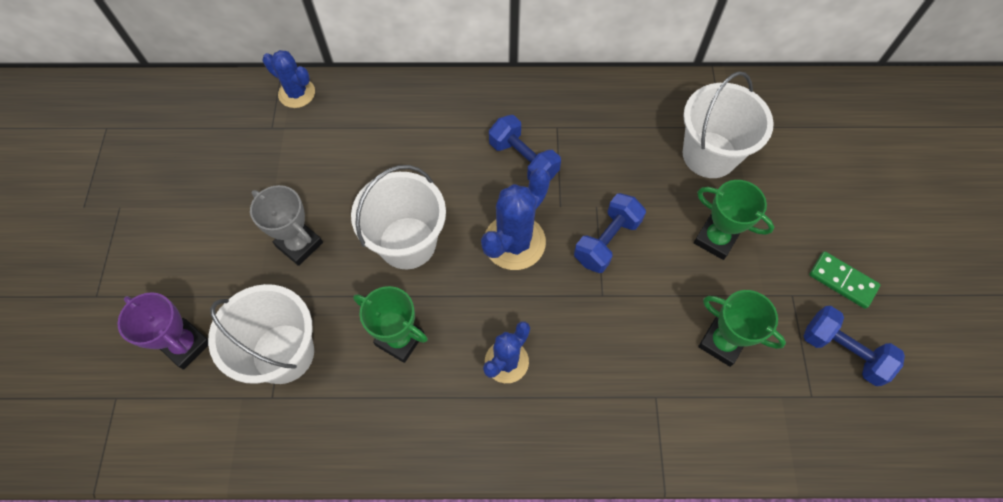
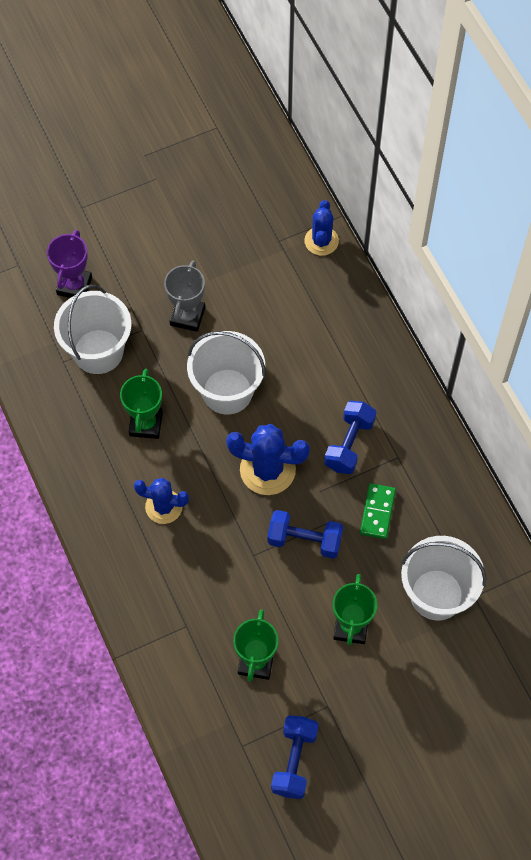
camera: 65 degrees right, 0 degrees up
(842, 281) = (362, 745): green domino -> green domino (377, 512)

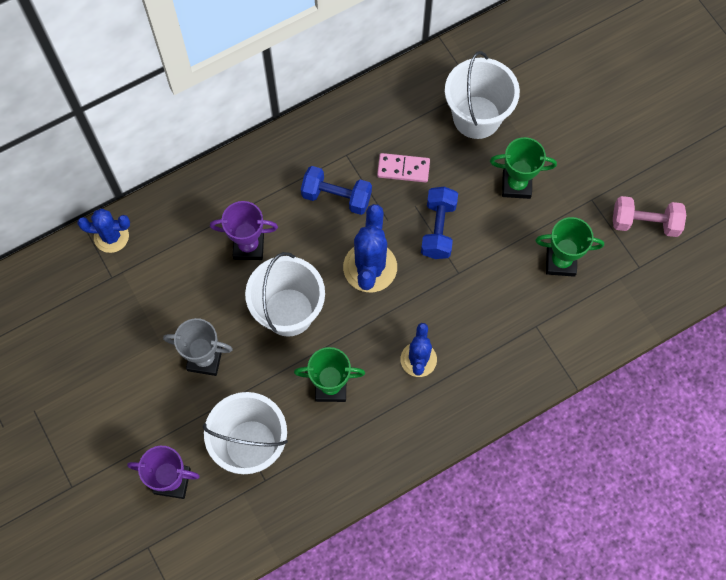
camera: 95 degrees left, 5 degrees up
(294, 761) = (645, 223): blue dumbbell -> pink dumbbell
(301, 359) = (248, 246): none -> purple trophy
(377, 512) = (403, 169): green domino -> pink domino

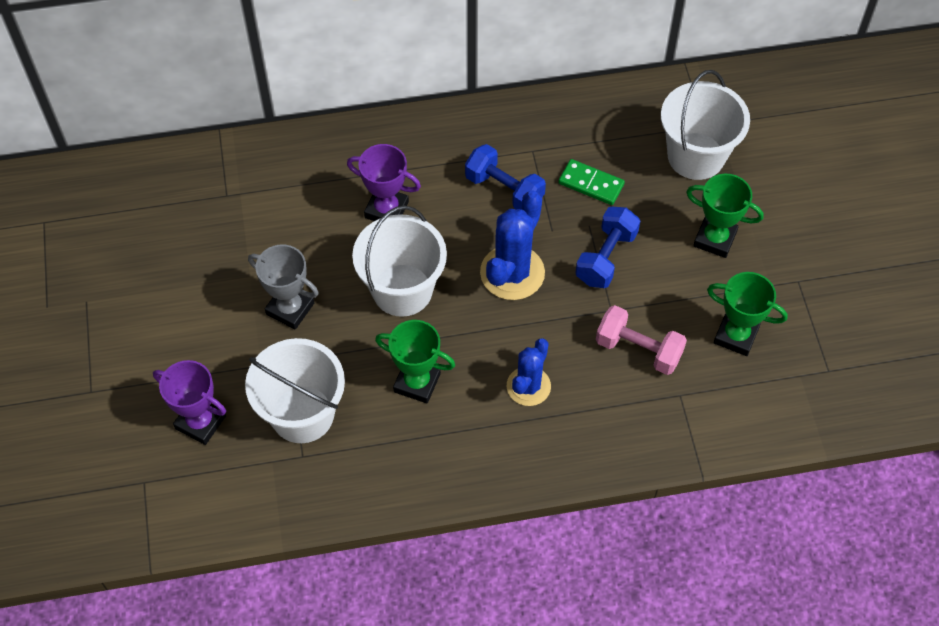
camera: 20 degrees right, 10 degrees down
(111, 236) = (244, 155): blue cactus -> none
(403, 169) = (591, 184): pink domino -> green domino
(645, 223) = (853, 325): pink dumbbell -> pink dumbbell (638, 349)

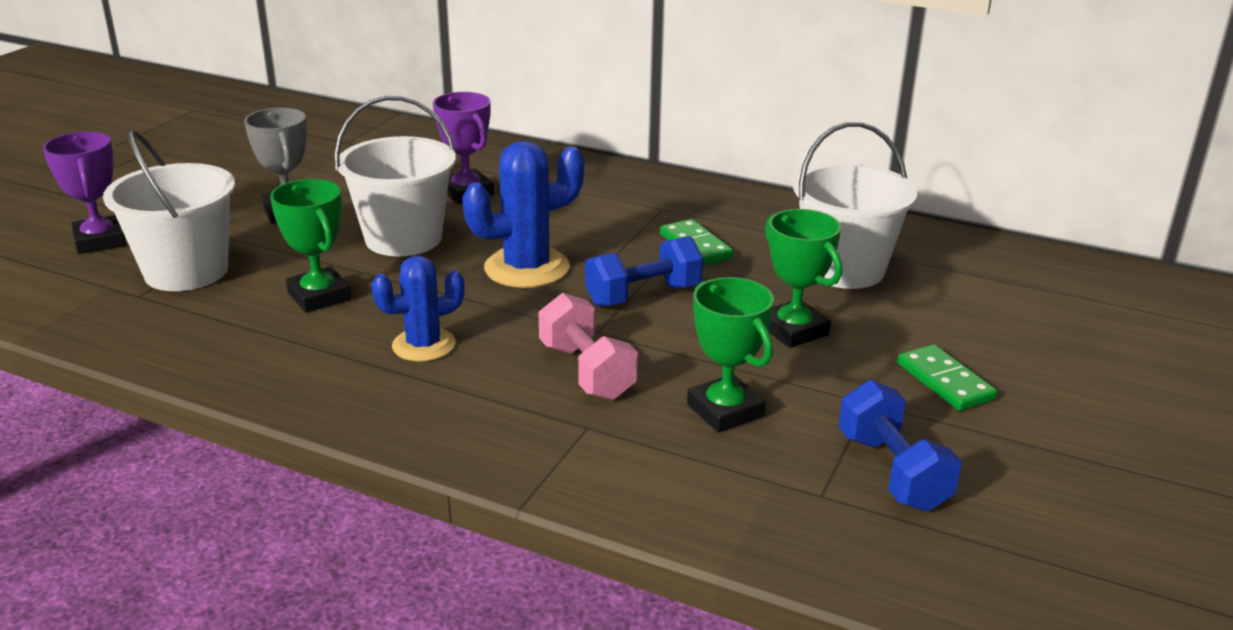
camera: 35 degrees right, 30 degrees down
(504, 190) = (598, 219): blue dumbbell -> blue dumbbell (892, 471)
(822, 237) = (945, 381): none -> green domino

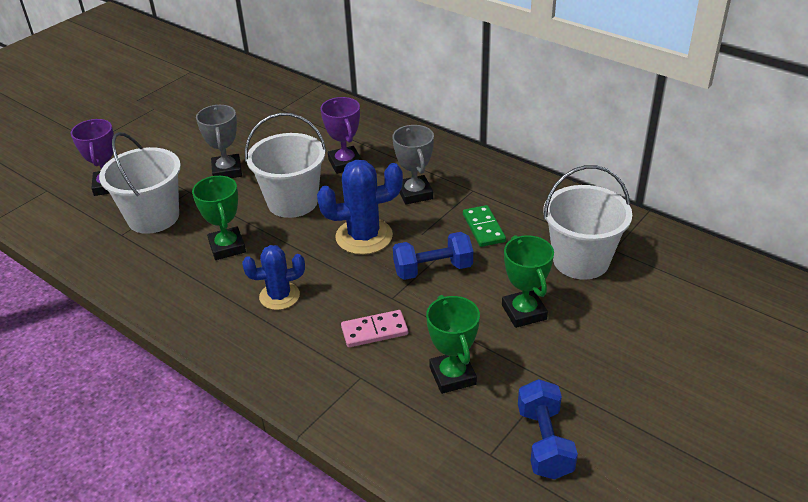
camera: 15 degrees right, 10 degrees up
(581, 217) = (415, 193): none -> grey trophy
(586, 371) = (374, 331): pink dumbbell -> pink domino
(945, 381) = (612, 371): green domino -> none

